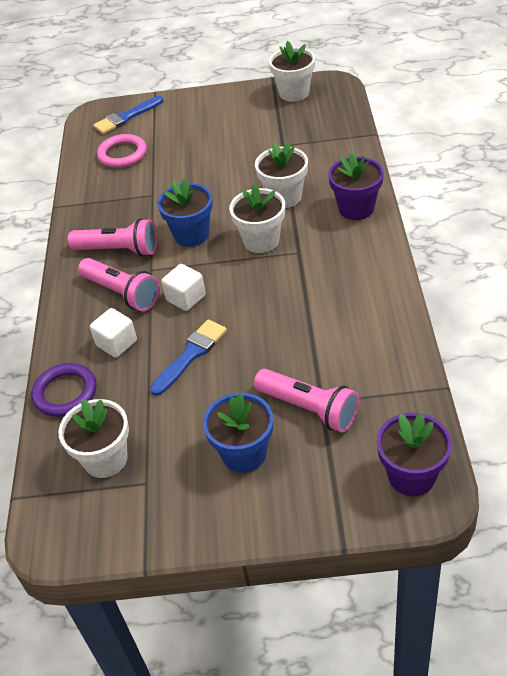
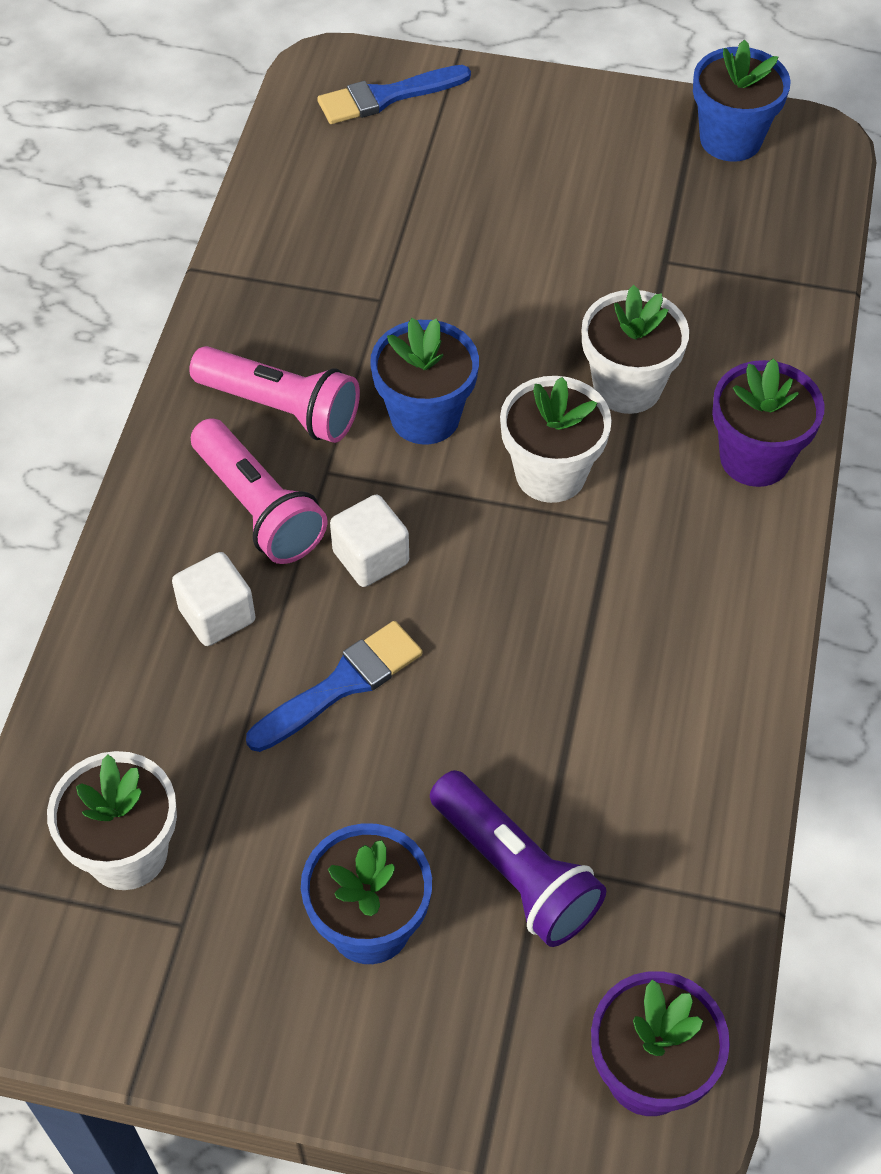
camera: 10 degrees right, 10 degrees up
(65, 393) = (97, 690): purple ring -> none
(122, 154) = (353, 184): pink ring -> none
(294, 93) = (730, 139): white flower pot -> blue flower pot
(309, 409) = (516, 872): pink flashlight -> purple flashlight

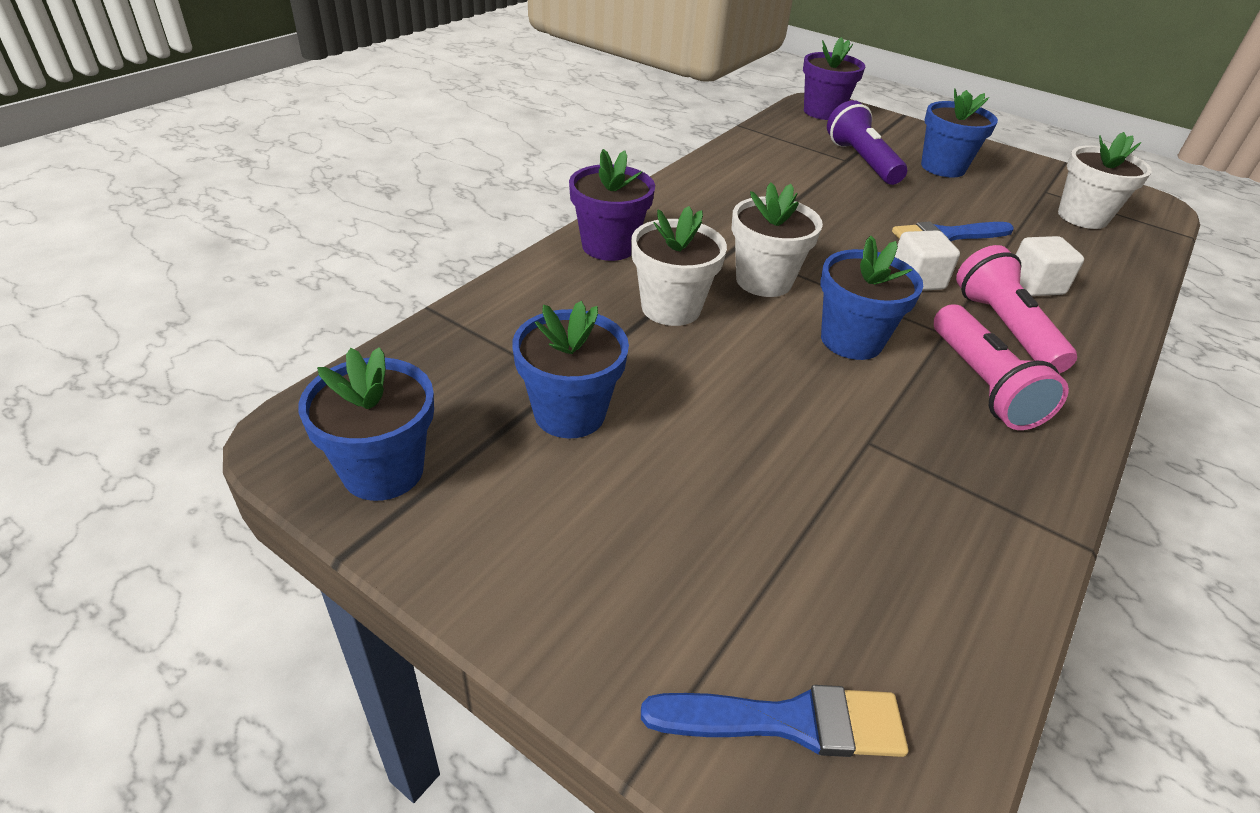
camera: 160 degrees left, 15 degrees down
(281, 408) = (982, 384): pink flashlight -> pink flashlight turned 150 degrees counterclockwise
(638, 232) = (569, 413): none -> blue flower pot

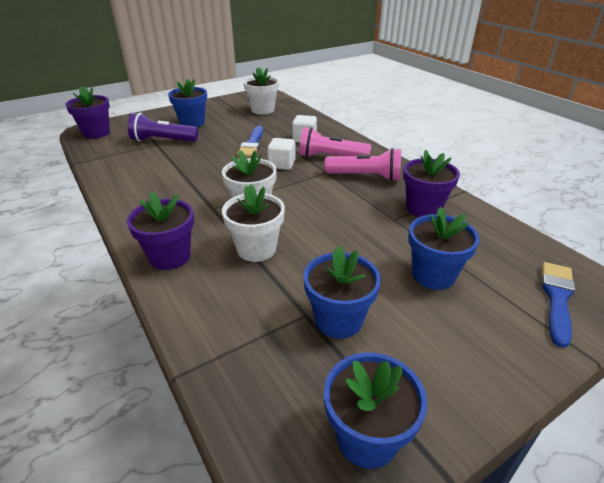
camera: 65 degrees left, 5 degrees down
(851, 340) = (319, 198): blue flower pot -> blue flower pot (433, 275)
(945, 480) = (423, 208): none -> purple flower pot

